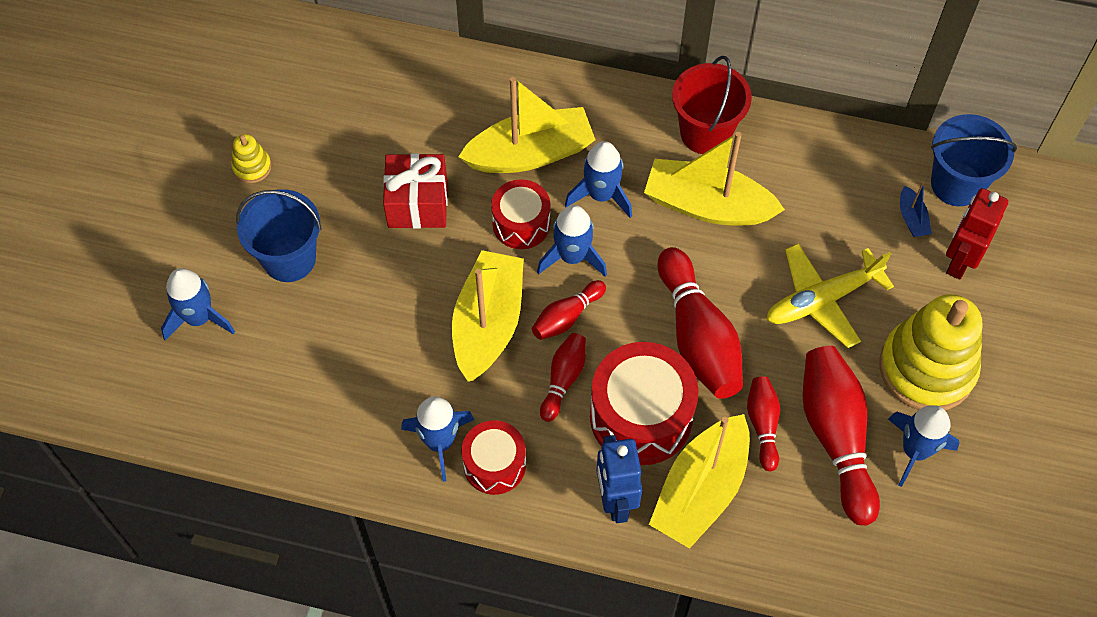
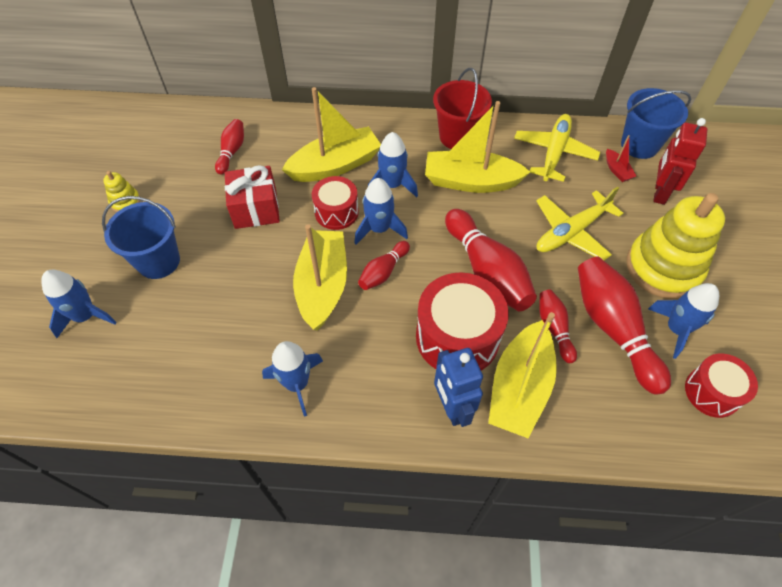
camera: 10 degrees left, 5 degrees down
(494, 465) = (346, 395): red drum -> red drum (712, 392)
(563, 379) = (390, 318): red bowling pin -> red bowling pin (232, 151)
(832, 178) = (554, 153): none -> yellow plane
(912, 218) = (617, 170): blue boat -> red boat

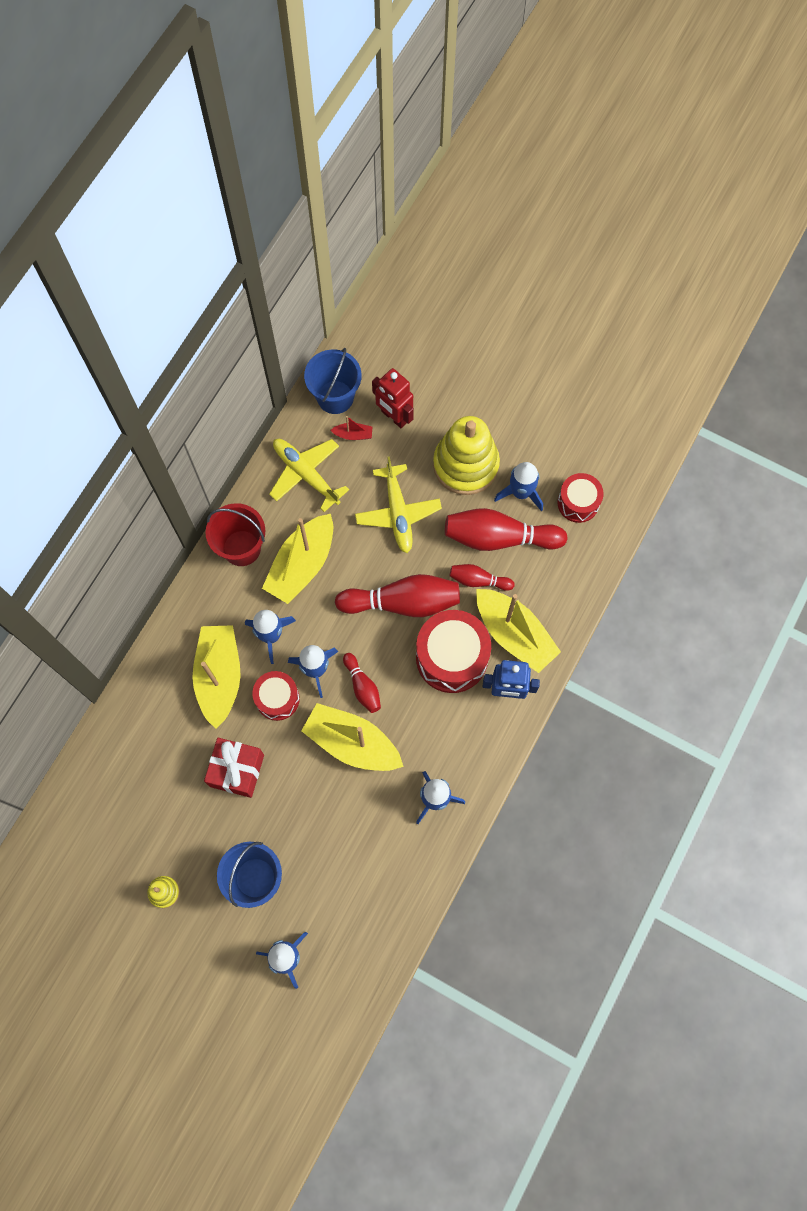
camera: 65 degrees left, 15 degrees up
(232, 151) = (149, 769): red bowling pin -> none

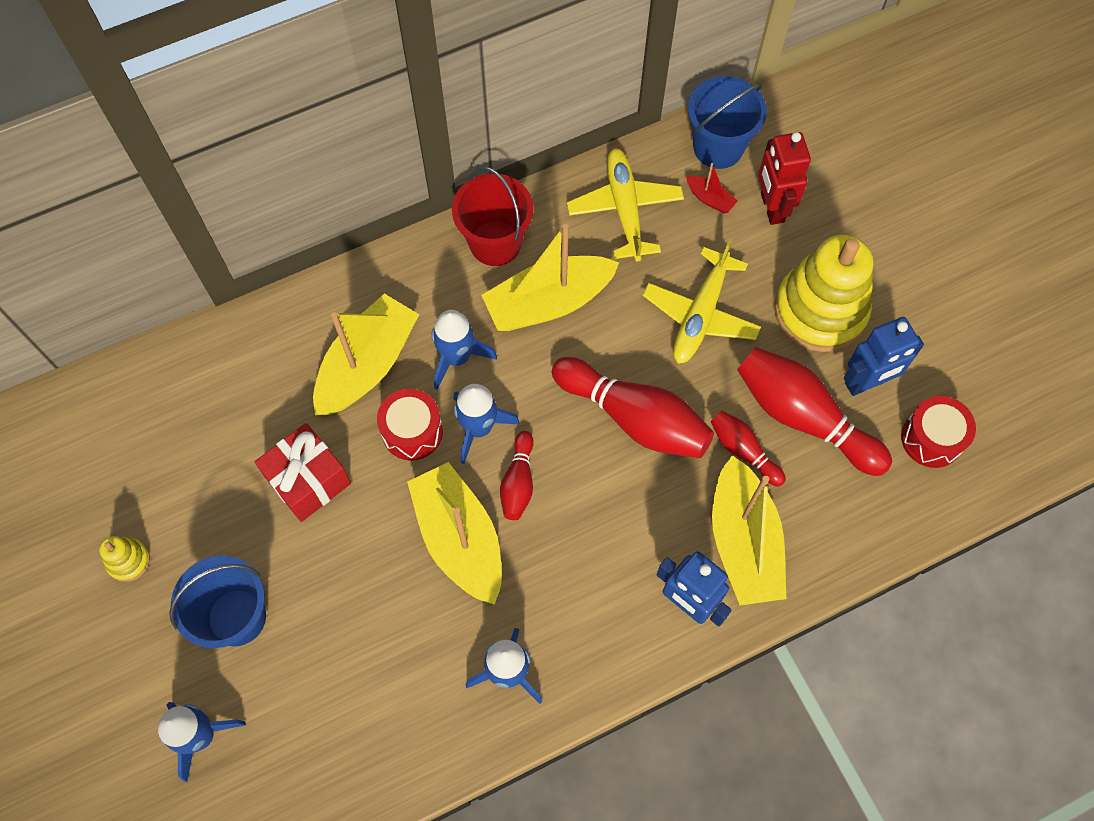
camera: 35 degrees right, 5 degrees down
(451, 657) = (647, 519): red drum -> none
(521, 493) = (866, 383): blue rocket -> blue robot

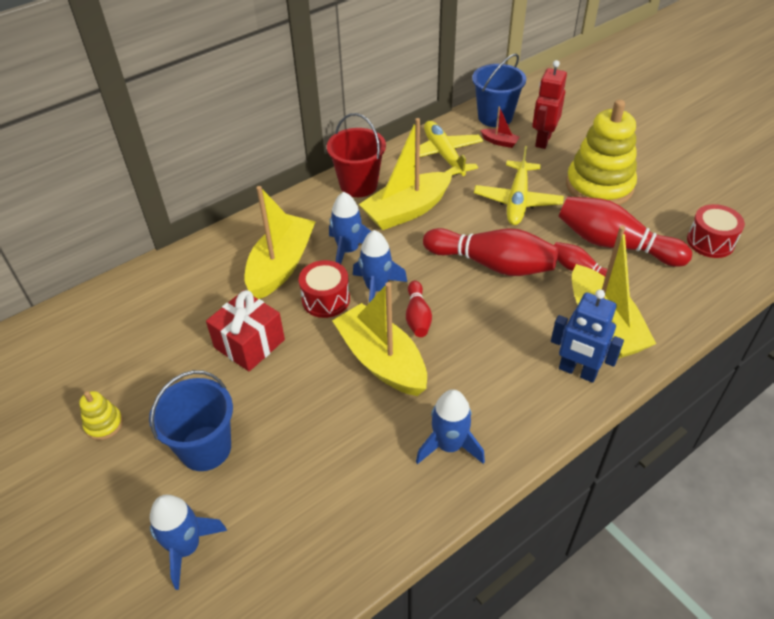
camera: 10 degrees left, 20 degrees down
(771, 207) = (543, 140): red robot -> red robot turned 45 degrees clockwise
(866, 383) = (649, 219): blue robot -> none

